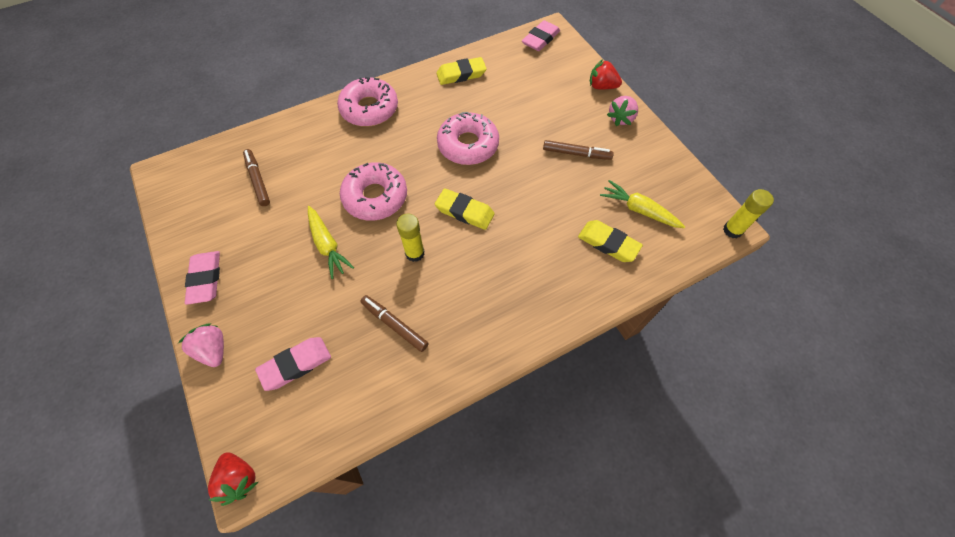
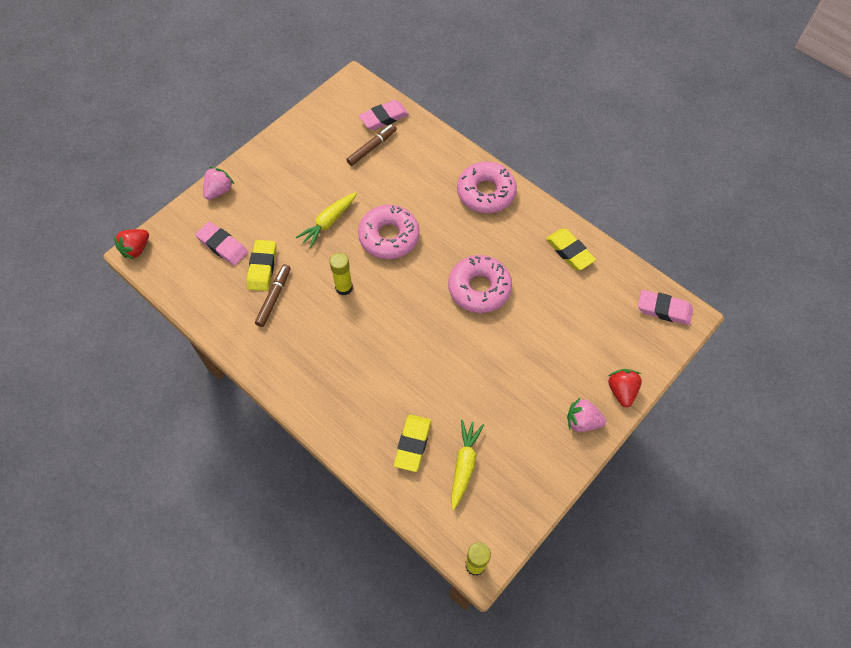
camera: 70 degrees right, 0 degrees up
(205, 279) = (272, 158): pink eraser -> pink eraser (384, 118)
(464, 211) = (401, 311): yellow eraser -> yellow eraser (262, 267)
(576, 153) = (512, 388): brown marker -> none

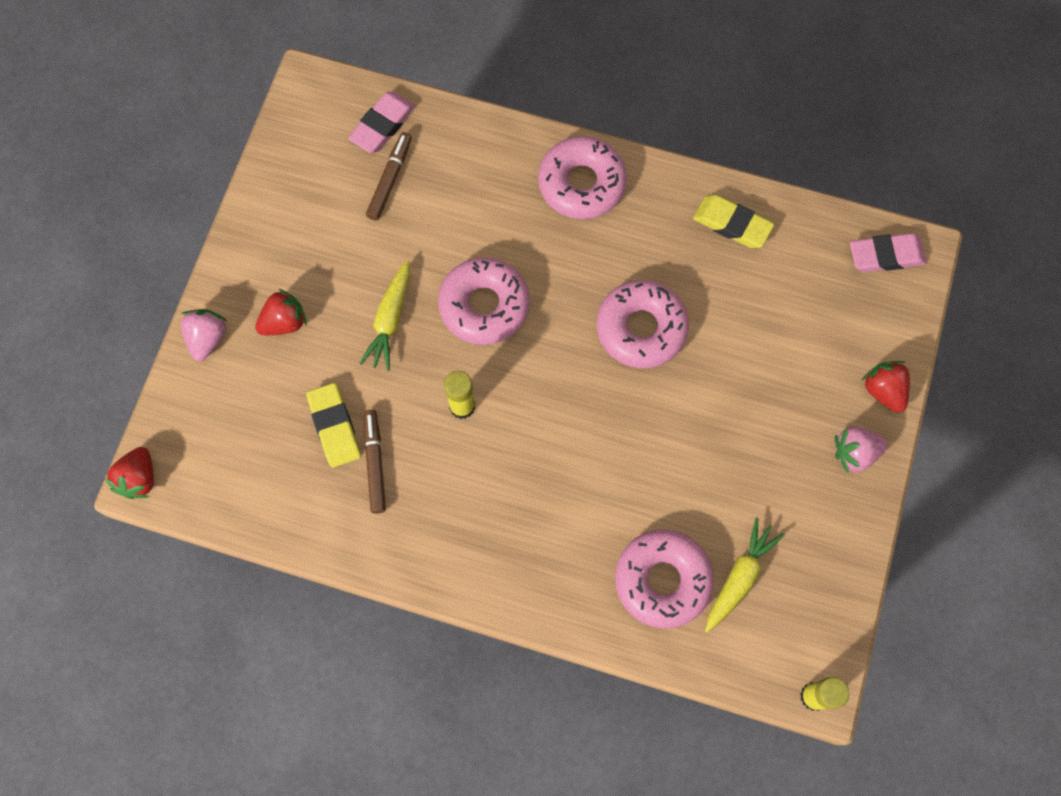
camera: 25 degrees left, 10 degrees up
(223, 246) = (260, 419): pink eraser -> none
(267, 199) = (284, 322): none -> red strawberry
(412, 444) = (662, 580): yellow eraser -> pink donut
(464, 465) = (739, 577): yellow carrot -> yellow carrot turned 45 degrees clockwise

